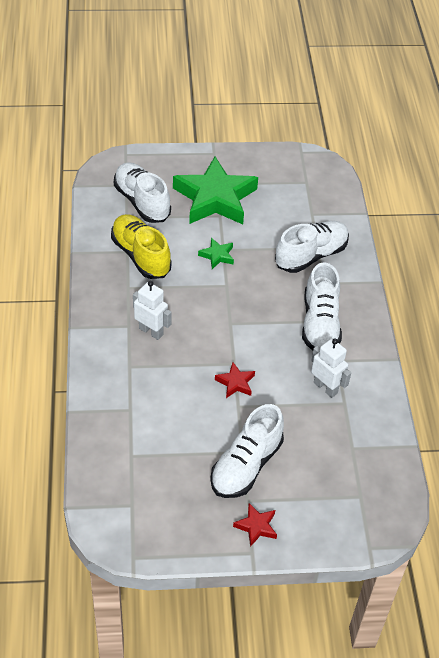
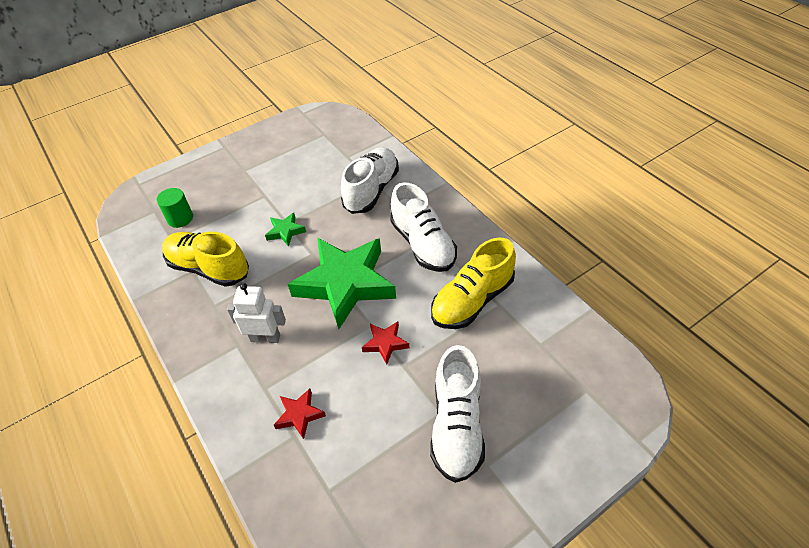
camera: 25 degrees left, 0 degrees up
(142, 202) = (180, 218): white shoe -> green cylinder
(215, 198) = (250, 183): green star -> green star (345, 284)
(256, 526) = (516, 490): red star -> red star (299, 415)
(325, 387) = (472, 300): white robot -> yellow shoe

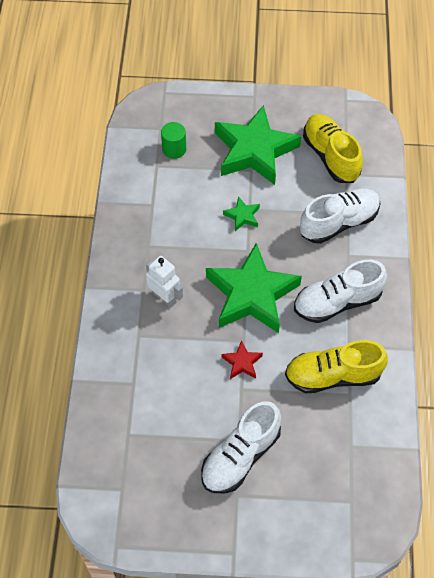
camera: 35 degrees right, 10 degrees up
(209, 268) = (165, 211): yellow shoe -> yellow shoe (330, 156)
(256, 181) = (254, 150): none -> green star
(299, 415) = (146, 371): red star -> none
(423, 244) = (337, 302): white shoe -> white shoe turned 60 degrees clockwise

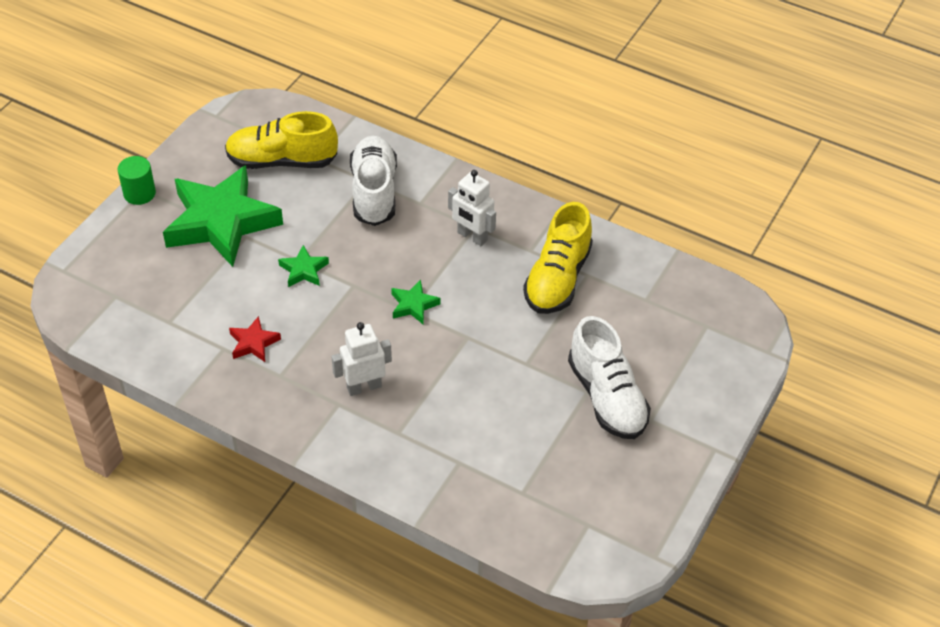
camera: 65 degrees left, 10 degrees down
(174, 149) = (158, 295): green cylinder -> green cylinder (139, 193)
(242, 362) = (494, 349): red star -> red star (253, 343)
(251, 294) = (413, 305): green star -> green star, size x0.41
(337, 302) = (472, 237): white shoe -> white robot

